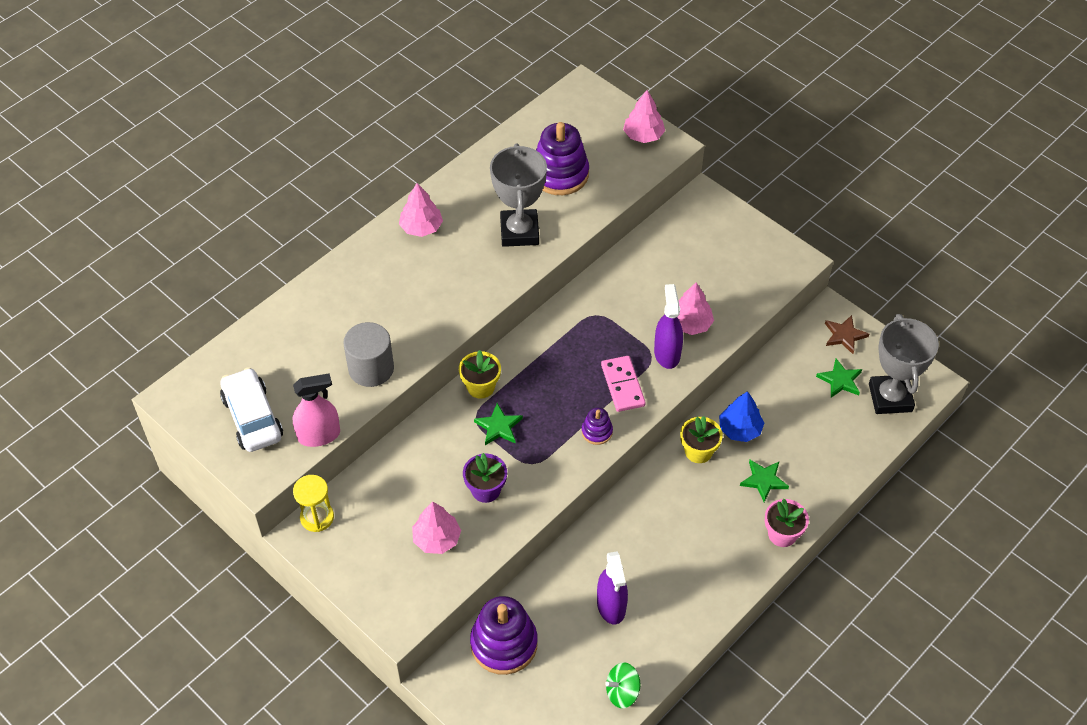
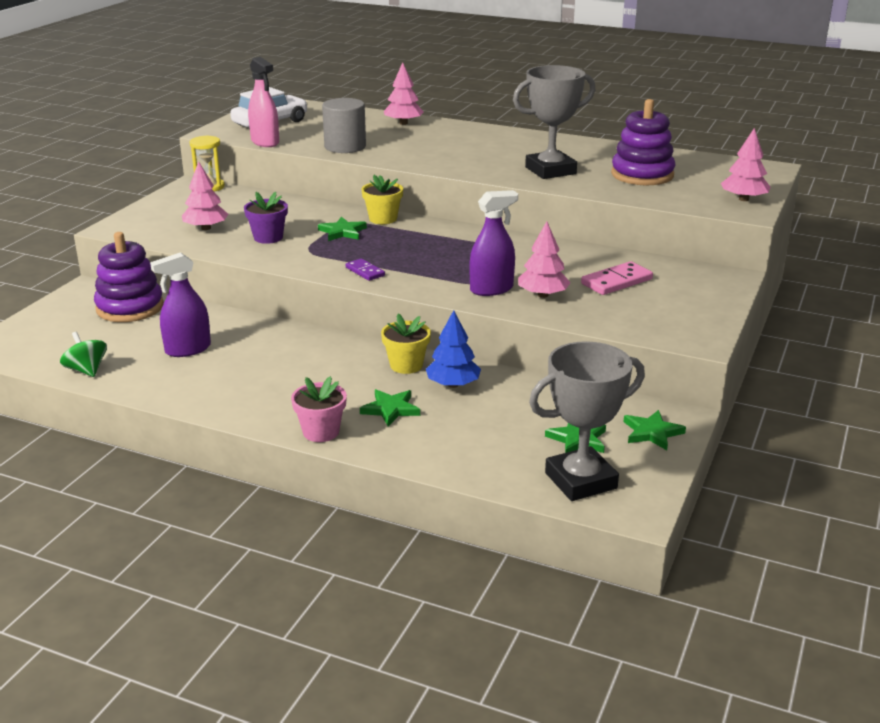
camera: 70 degrees right, 25 degrees down
(421, 227) = (515, 139): pink tree -> pink tree (403, 123)
(597, 432) = (365, 271): purple stacking toy -> purple domino
(623, 385) = (432, 275): pink domino -> pink domino (616, 282)
(844, 335) = (652, 432): brown star -> green star

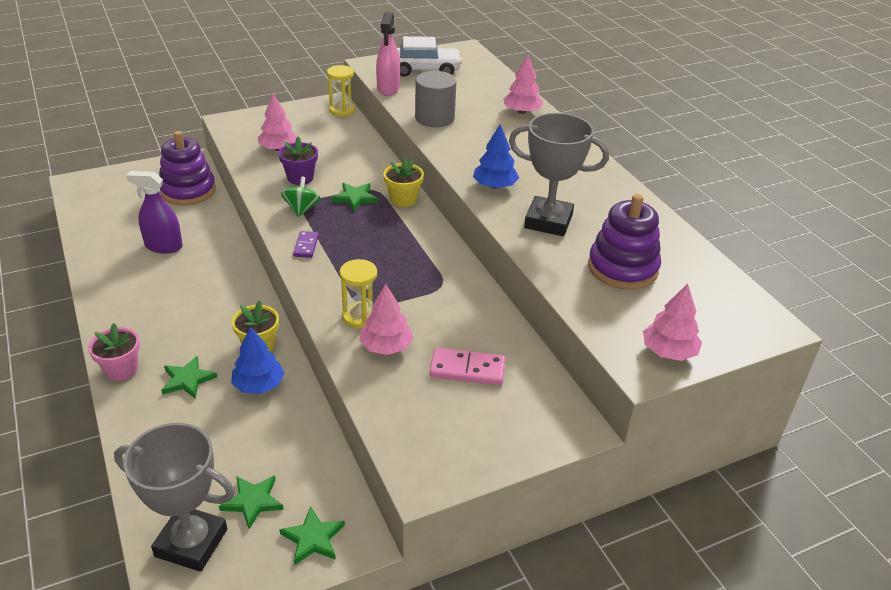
camera: 40 degrees right, 10 degrees up
(86, 370) = (91, 230): green spinning top -> green spinning top (302, 209)
(475, 166) = (495, 186): none -> blue tree
(491, 289) = (360, 316): purple spray bottle -> yellow hourglass

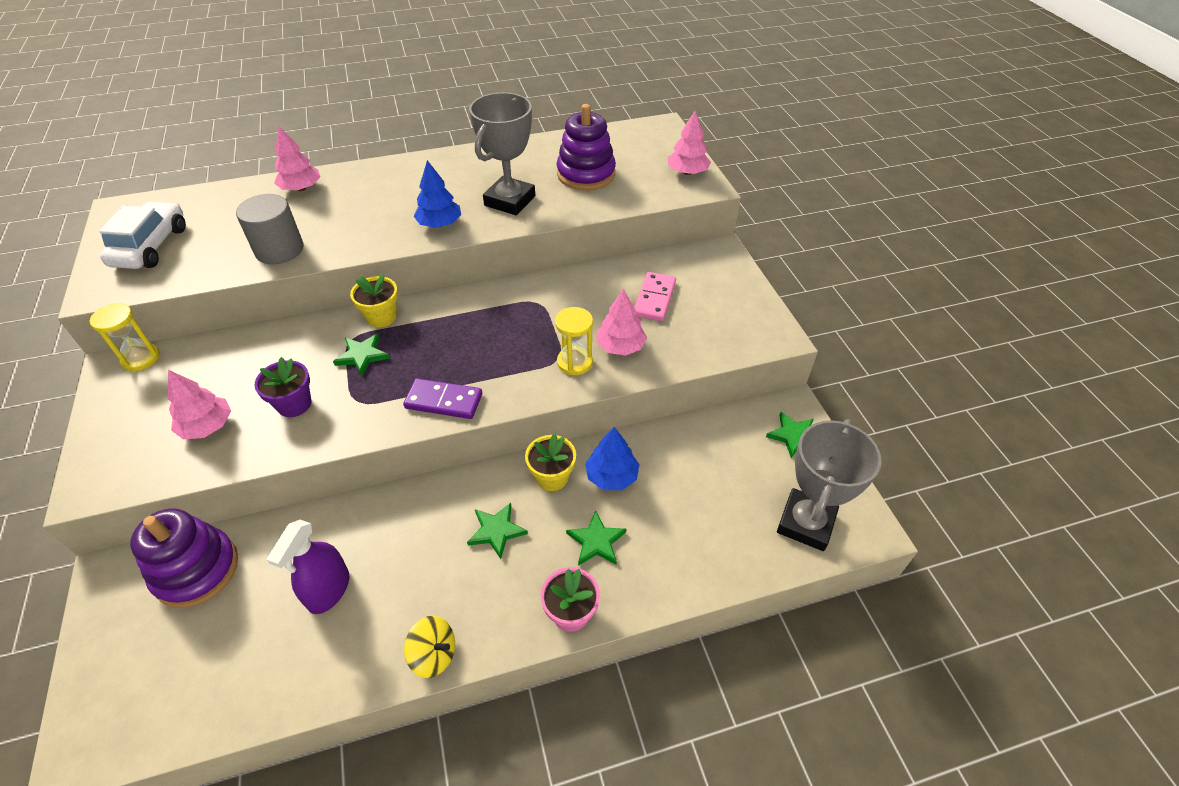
camera: 80 degrees left, 10 degrees up
(103, 302) = (434, 654): none -> yellow spinning top
(253, 501) = (758, 478): green star -> green star (496, 531)
(302, 209) = (367, 404): green spinning top -> none
(306, 246) = (444, 401): purple domino -> purple domino, size x1.61
(388, 88) = (179, 281): pink spray bottle -> none

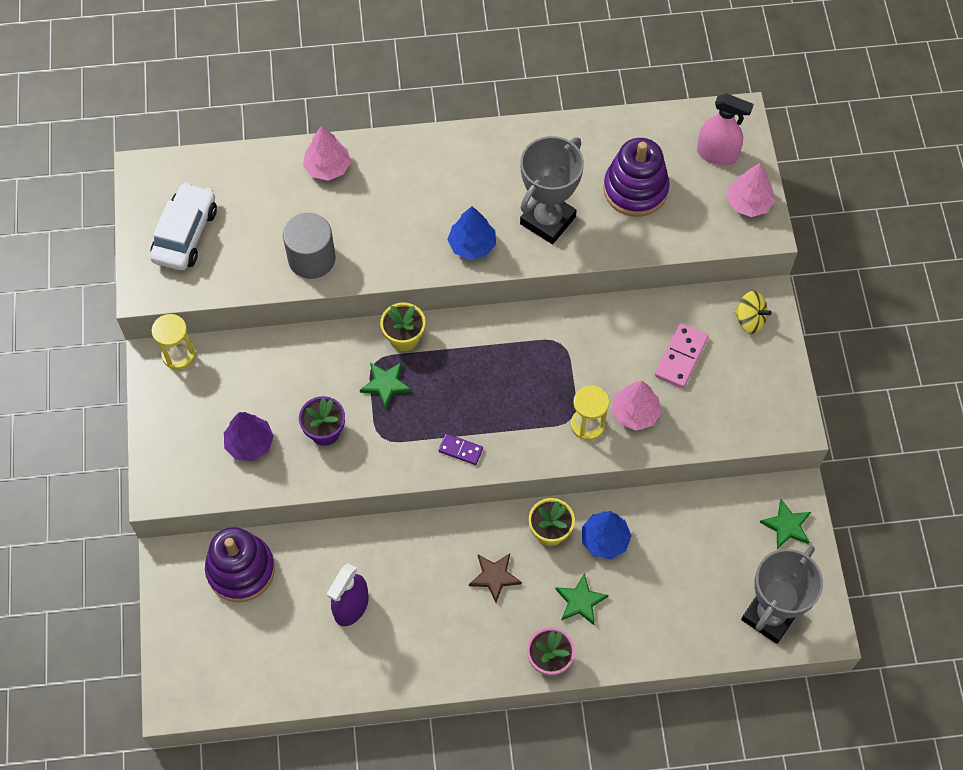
camera: 10 degrees right, 15 degrees up
(207, 426) = (250, 443): pink tree -> purple tree
(434, 654) = (435, 674): yellow spinning top -> yellow spinning top (749, 320)
(444, 401) = (460, 450): purple domino -> purple domino, size x0.62
(496, 531) = (494, 577): green star -> brown star
(651, 147) = (717, 154): none -> pink spray bottle

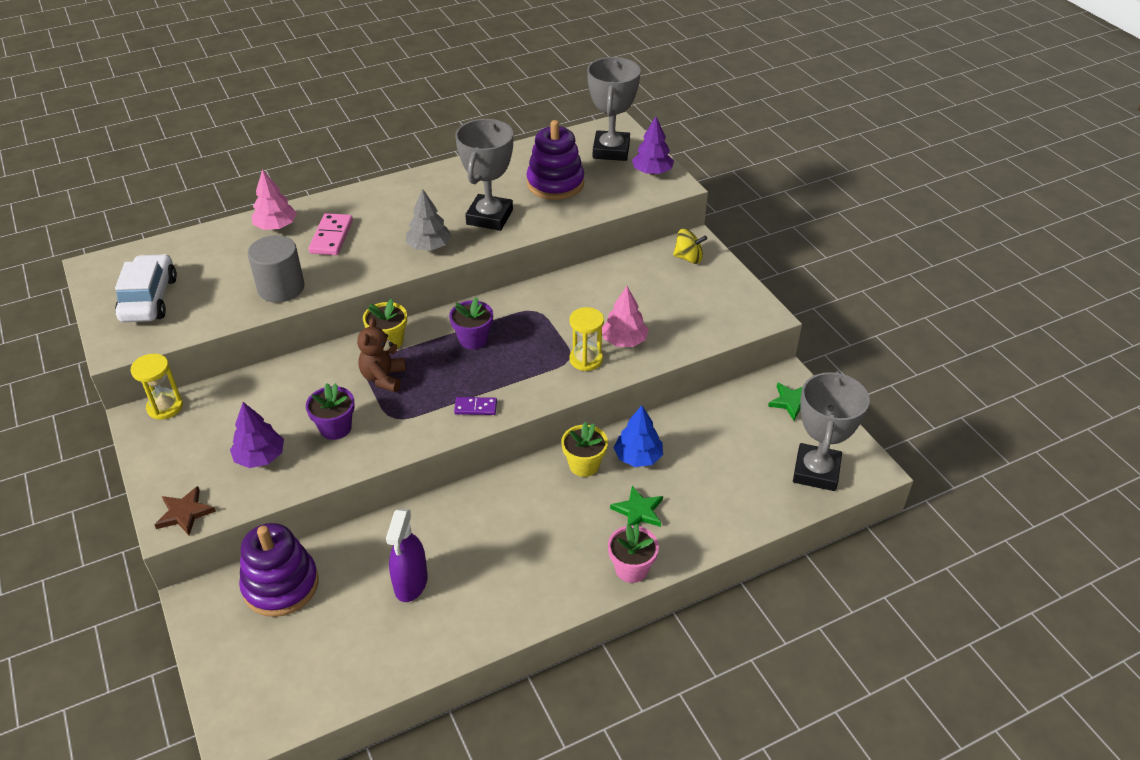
camera: 20 degrees left, 20 degrees down
(386, 384) = (383, 378): green star -> brown teddy bear
(472, 245) = (429, 246): blue tree -> grey tree
(486, 362) = (473, 339): none -> purple flower pot
(494, 577) = (547, 515): brown star -> brown star (185, 513)
(681, 357) = (644, 294): pink domino -> pink domino (331, 237)
(717, 154) = (611, 150): pink spray bottle -> grey trophy
(748, 203) = (652, 172): pink tree -> purple tree

